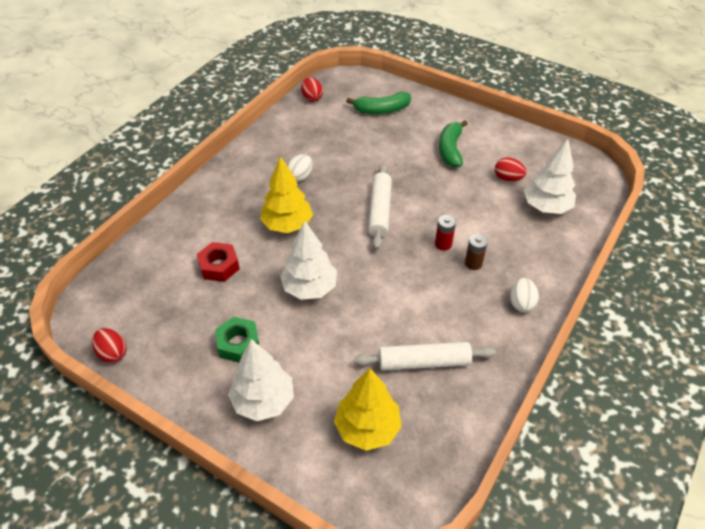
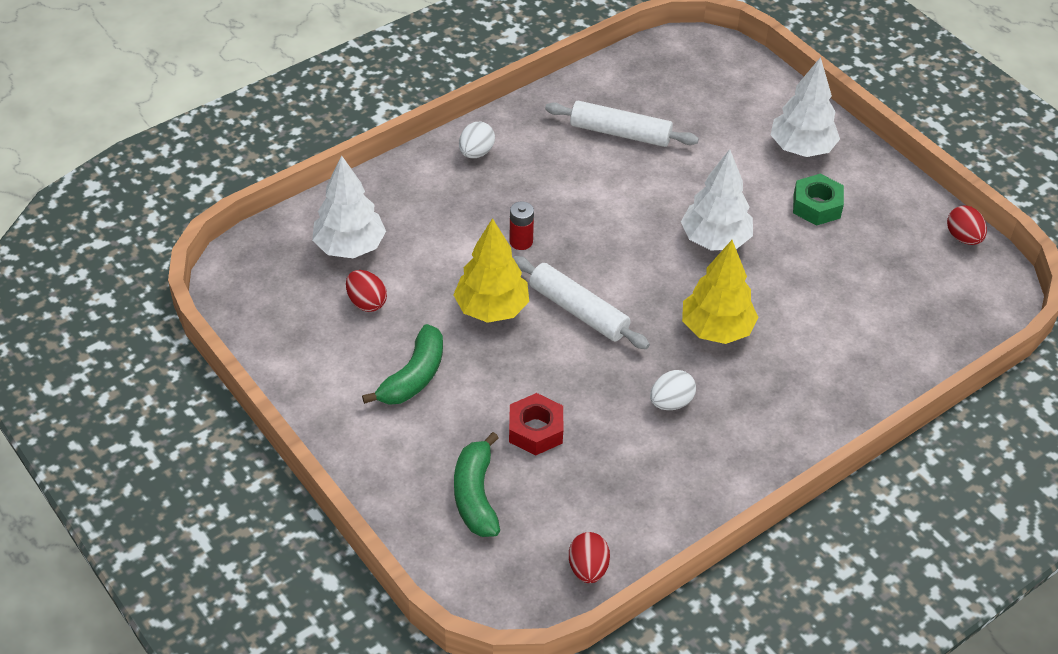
camera: 160 degrees left, 0 degrees up
(219, 266) = (823, 300): red nut -> red nut (535, 430)
(367, 428) = (705, 100): yellow tree -> yellow tree (491, 309)
(380, 211) = (578, 311): white rolling pin -> white rolling pin turned 75 degrees counterclockwise
(381, 110) = (476, 495): green banana -> green banana turned 105 degrees counterclockwise
(473, 263) = (499, 208): brown battery -> none

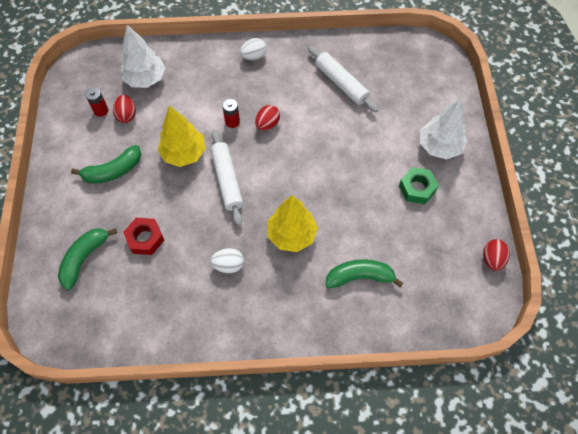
camera: 35 degrees right, 15 degrees up
(323, 314) = (101, 110): none -> red battery
(588, 568) = (101, 338): red egg -> red egg (267, 124)
(715, 240) = (338, 178): white tree -> none
(837, 332) = (360, 277): none -> green banana

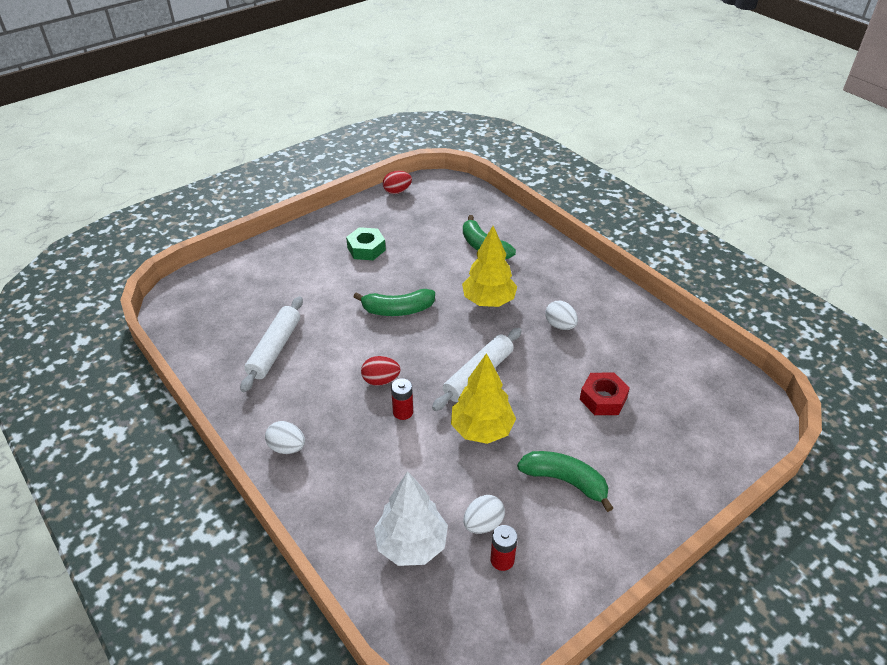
camera: 125 degrees left, 20 degrees down
(84, 258) = (674, 433): green banana -> green banana (397, 310)
(127, 115) = (483, 524): red egg -> white egg
(439, 146) = (306, 252): white tree -> none

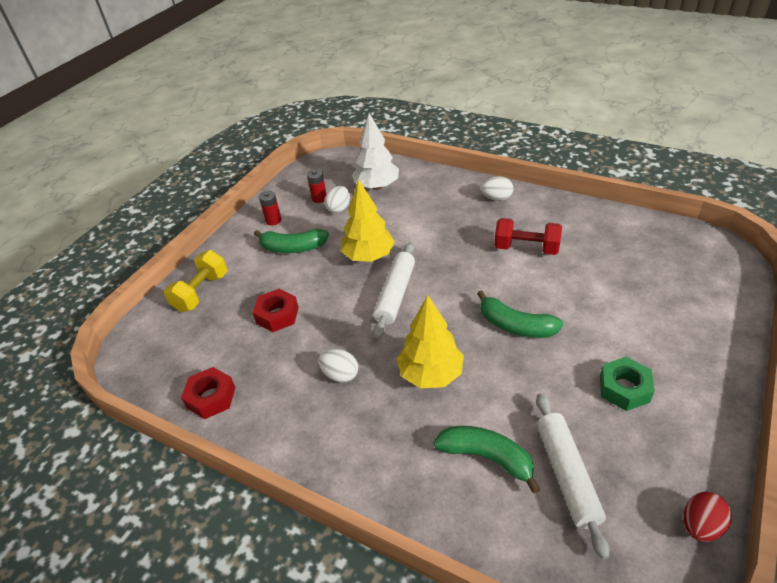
camera: 160 degrees right, 0 degrees up
(274, 349) = (583, 249): white rolling pin -> white rolling pin (567, 475)
(321, 371) = (526, 248): none -> red dumbbell
(381, 380) = (473, 260): red egg -> none
(397, 310) = (515, 325): green banana -> green banana turned 120 degrees counterclockwise
(403, 412) = (436, 245): red battery -> red battery (273, 220)
(675, 346) = (211, 397): none -> red nut
(686, 461) = (201, 292): none -> yellow dumbbell

